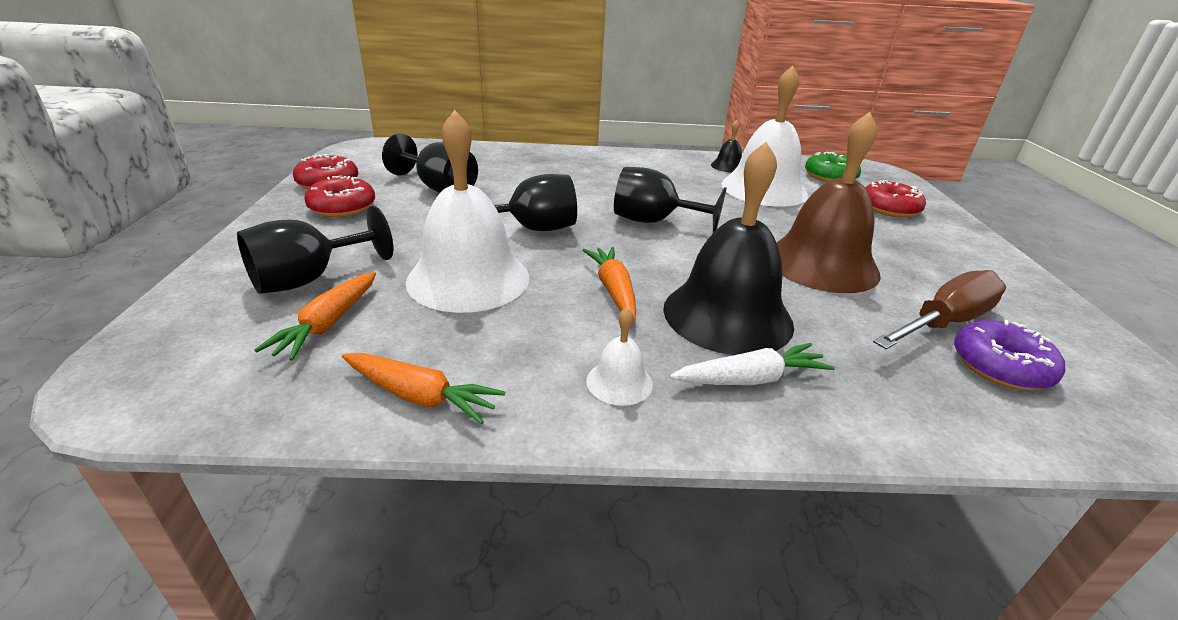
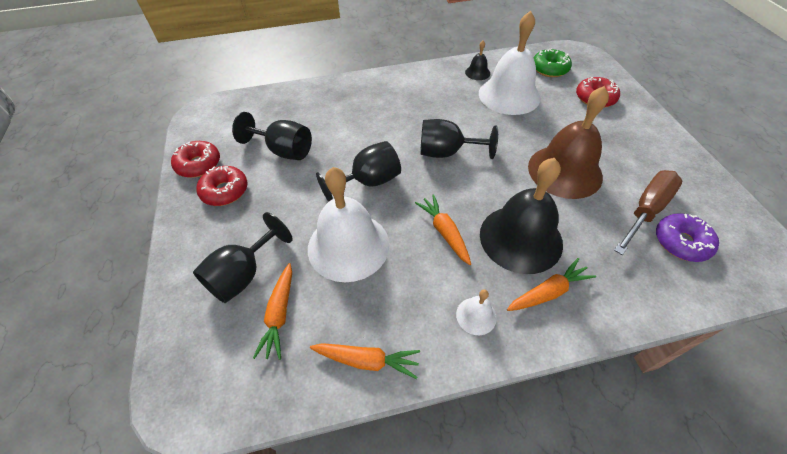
camera: 10 degrees left, 20 degrees up
(750, 379) = (548, 292): white carrot -> orange carrot

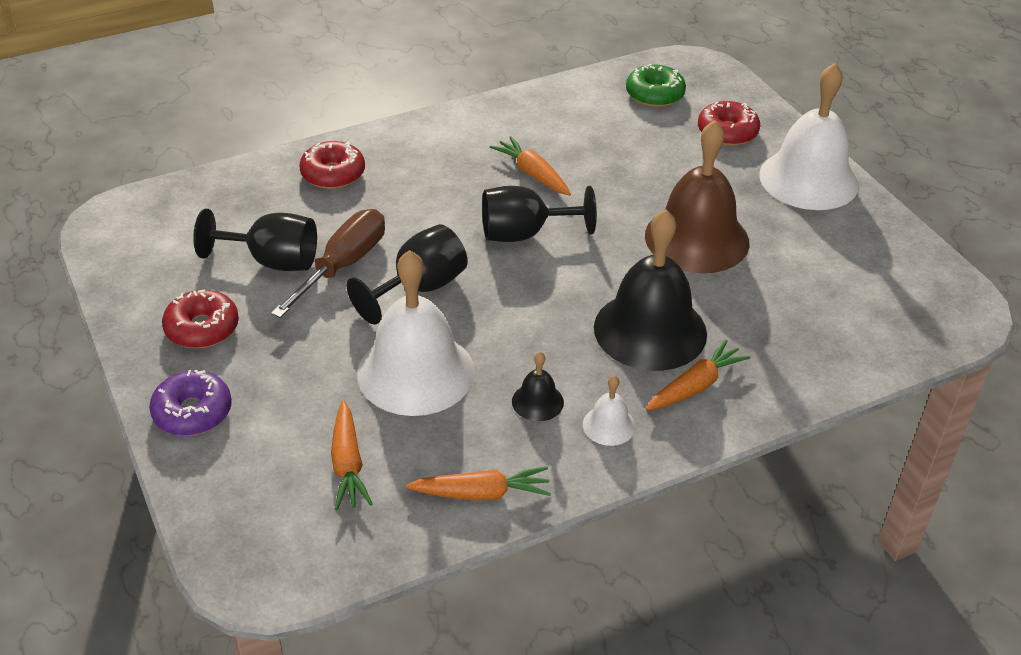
camera: 15 degrees left, 10 degrees down
(199, 164) = (142, 297): red donut -> red donut (333, 174)
(243, 275) = (278, 428): black goblet -> none
(444, 232) = (546, 337): orange carrot -> orange carrot (533, 174)
(477, 72) = (544, 111): black bell -> black bell (537, 401)
(509, 95) = (600, 141): white bell -> white bell (808, 179)
(646, 211) = (809, 275): brown screwdriver -> brown screwdriver (342, 266)
(681, 242) = (855, 306): purple donut -> purple donut (192, 412)

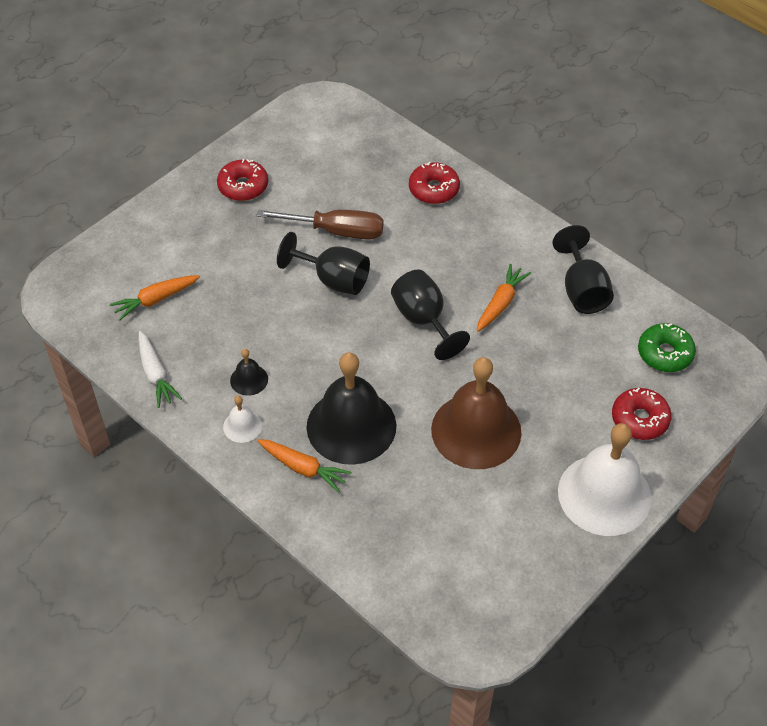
camera: 70 degrees right, 10 degrees up
(192, 412) = (170, 212): purple donut -> none
(272, 261) = (323, 194): black goblet -> black goblet (582, 290)
(415, 372) = (249, 305): white bell -> none
(481, 493) = (155, 374): orange carrot -> white carrot

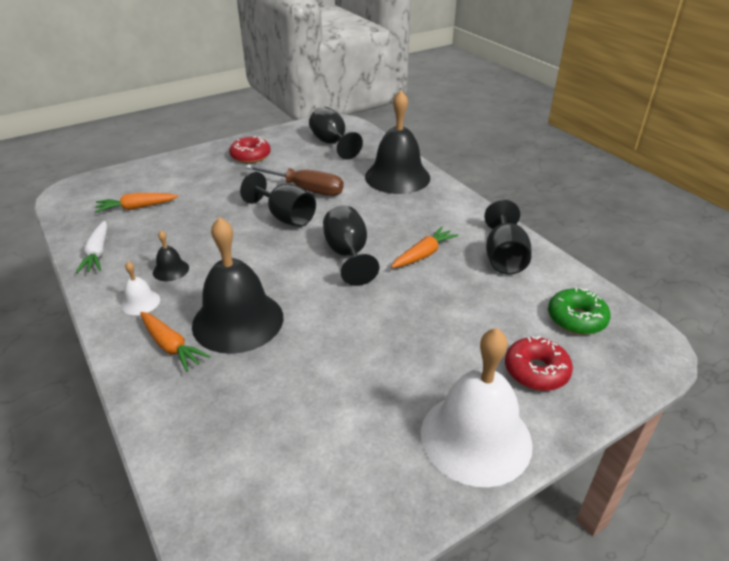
camera: 15 degrees right, 15 degrees down
(333, 143) = (332, 143): none -> black goblet
(434, 189) = (397, 177): red donut -> black bell
(476, 430) = (357, 348): brown bell -> none

